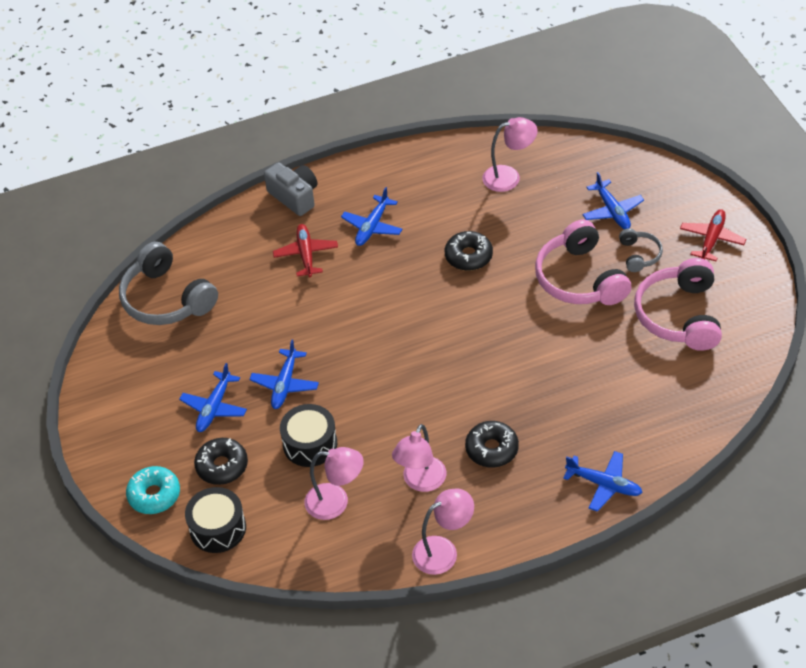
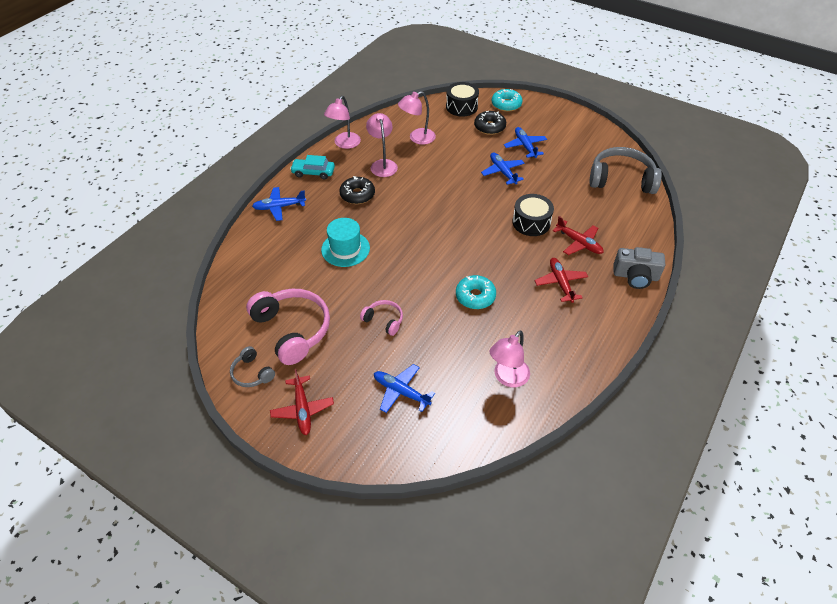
camera: 140 degrees right, 0 degrees up
(310, 444) = (457, 154): black drum -> black drum (531, 222)
(372, 227) = (560, 283): blue plane -> red plane
(468, 256) = (475, 296): black donut -> turquoise donut
(523, 520) = (313, 172): none -> turquoise car
(561, 379) = (345, 249): none -> turquoise hat
(579, 279) = (384, 320): pink headphones -> pink headphones, size x0.50
(639, 255) = (353, 363): grey headphones -> grey headphones (252, 373)

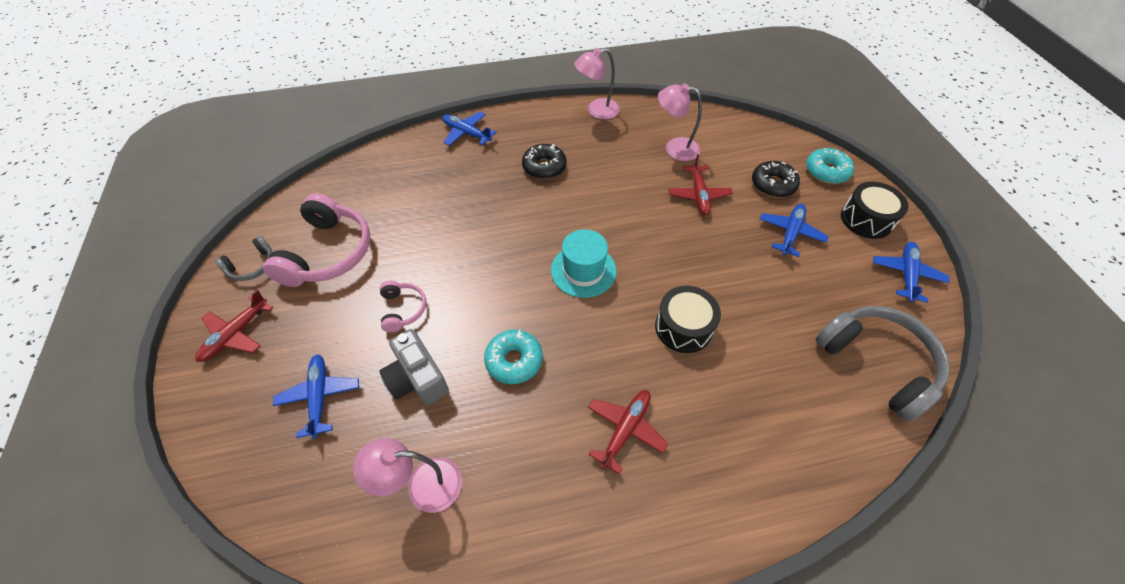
camera: 45 degrees right, 5 degrees up
(252, 373) = (252, 266): grey headphones -> grey headphones turned 135 degrees counterclockwise
(313, 172) = (534, 120): turquoise car -> none
(345, 249) = (466, 211): turquoise hat -> turquoise hat (583, 270)
(382, 164) = (606, 152): pink lamp -> none
(461, 107) = (767, 143): black drum -> black drum (866, 219)
(502, 172) = (724, 244): blue plane -> blue plane (906, 274)
(579, 243) = (712, 399): red plane -> red plane (698, 195)
(635, 276) = (734, 510): grey camera -> grey camera (417, 378)

